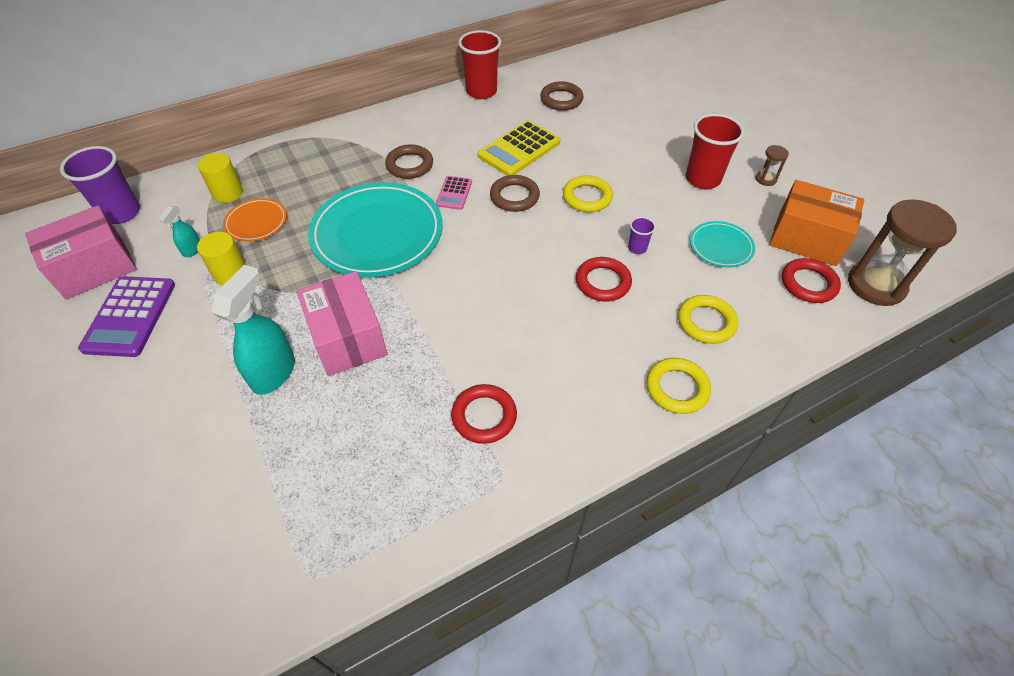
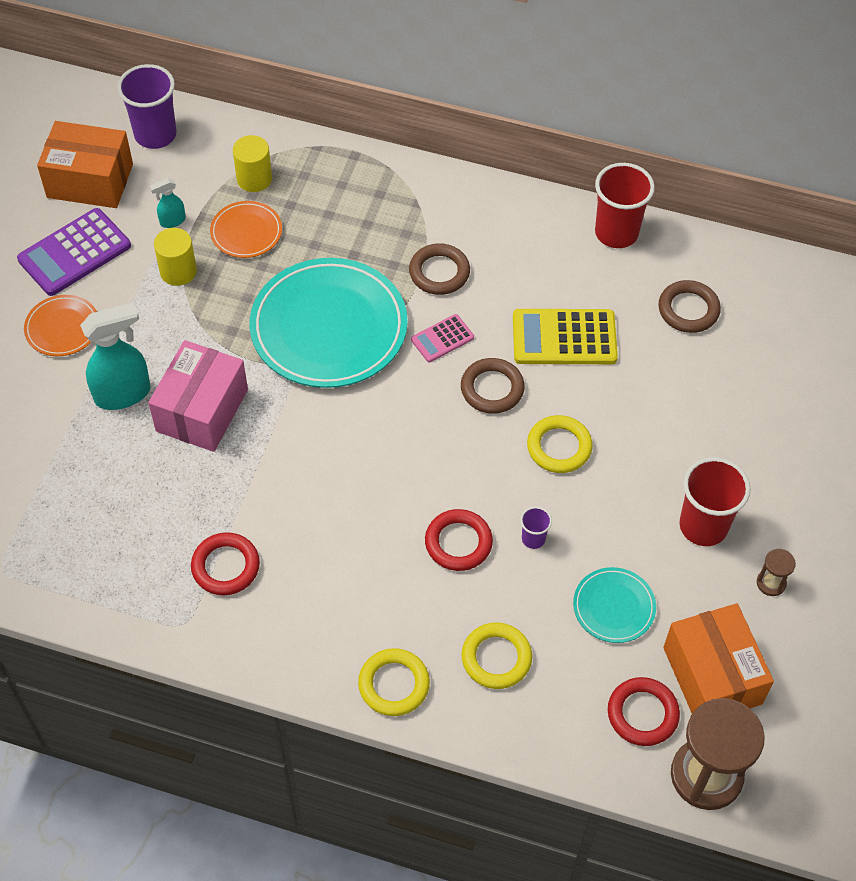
camera: 45 degrees right, 5 degrees up
(95, 268) = (90, 181): pink box -> orange box
(173, 368) = (62, 328): none -> orange plate

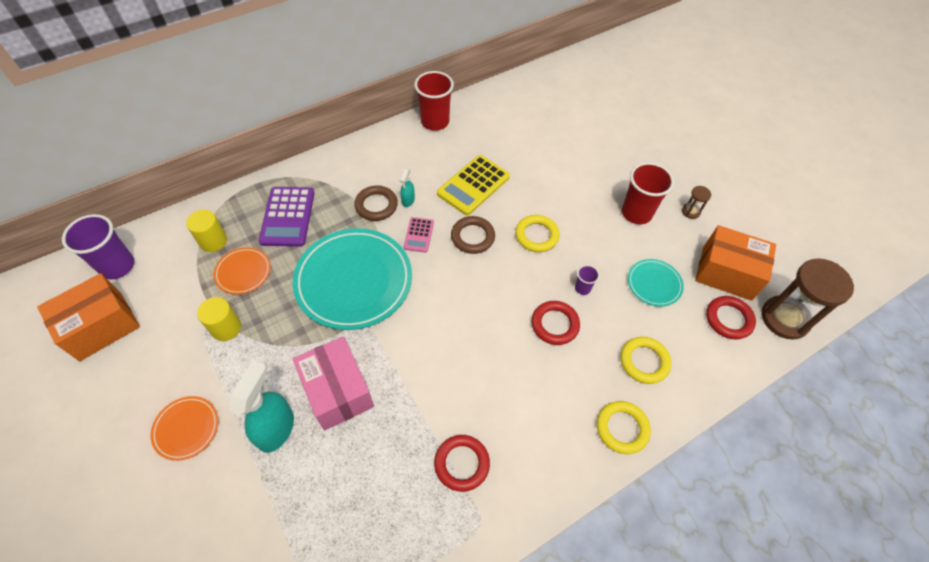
camera: 50 degrees left, 0 degrees up
(74, 253) = (140, 377): purple calculator -> purple calculator (287, 217)
(172, 221) = (188, 304): turquoise spray bottle -> turquoise spray bottle (408, 200)
(688, 310) = (508, 129): brown ring -> none

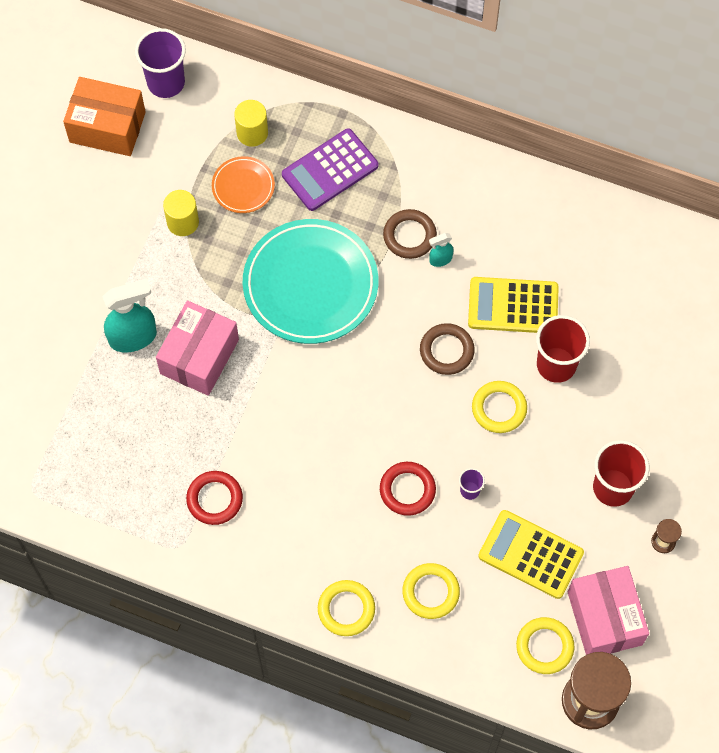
camera: 55 degrees right, 10 degrees up
(186, 428) = (82, 272): orange plate -> none
(418, 235) = (407, 300): pink calculator -> none
(435, 122) = (569, 205): red cup -> red cup (556, 365)
(654, 284) = (530, 554): turquoise plate -> yellow calculator
(726, 273) = (605, 618): orange box -> pink box
(728, 319) = (544, 647): red ring -> yellow ring

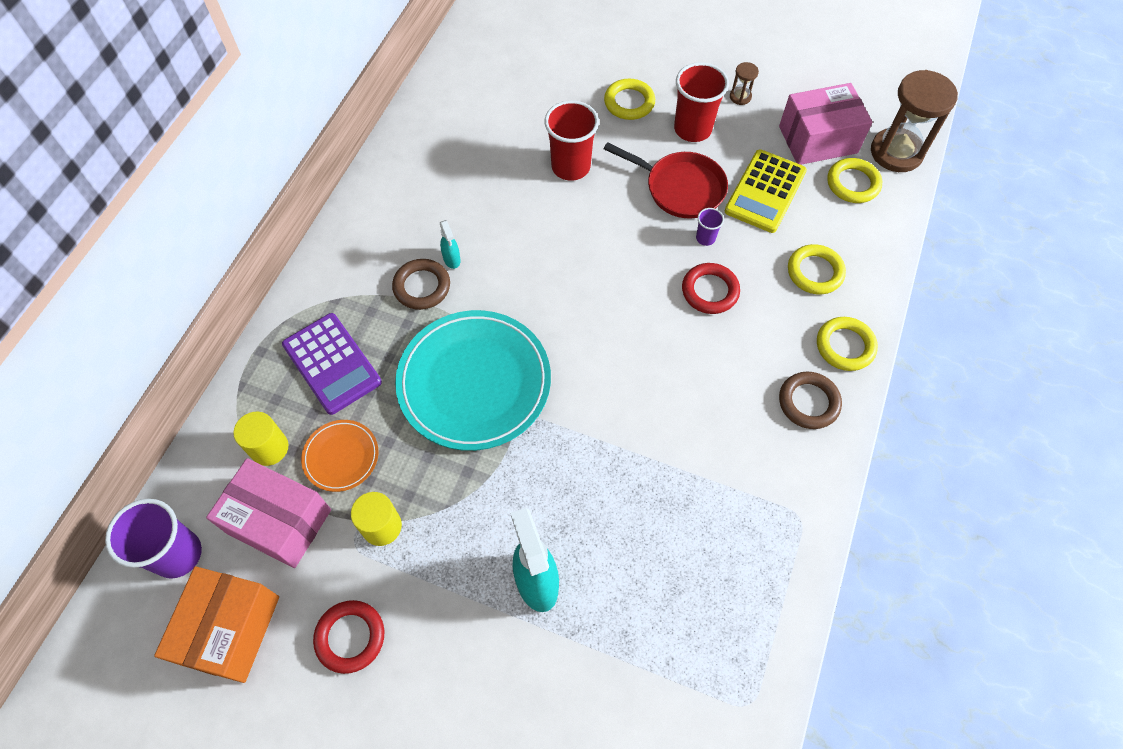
camera: 90 degrees left, 5 degrees down
(199, 356) = (562, 501): pink box -> pink box (279, 521)
(214, 499) = (738, 479): red ring -> red ring (350, 637)
(446, 351) = (556, 255): brown ring -> brown ring (808, 402)
(499, 408) = (618, 213): yellow ring -> yellow ring (629, 102)
(513, 306) = (507, 199): yellow calculator -> none
(532, 470) = (680, 188): none -> red pan

